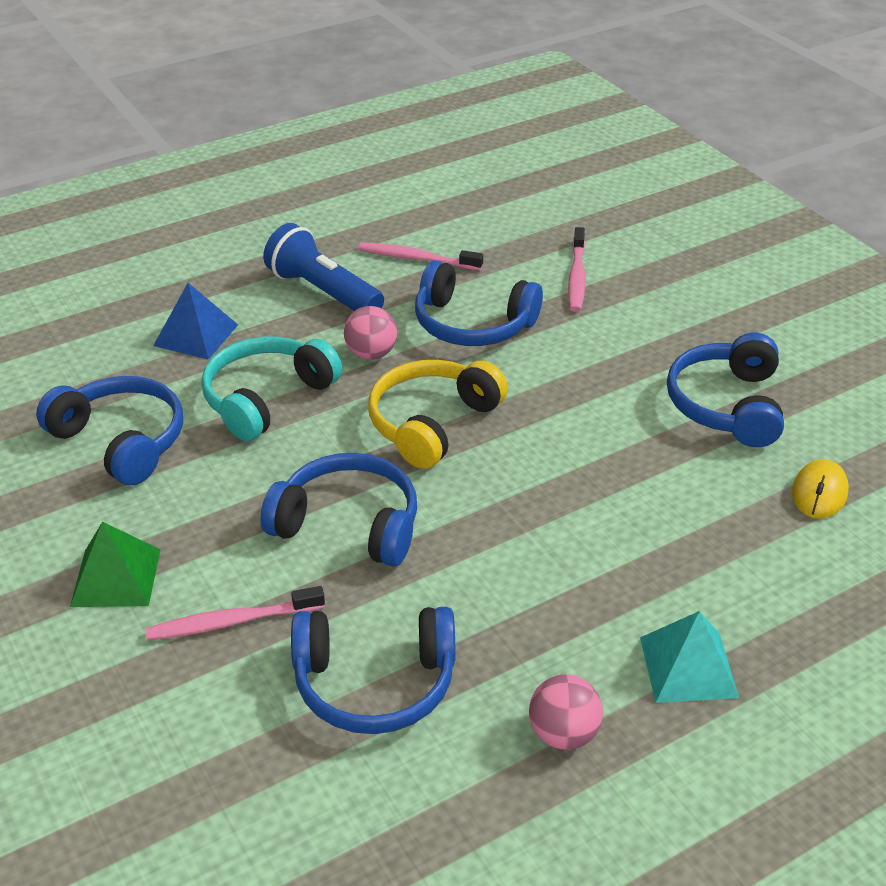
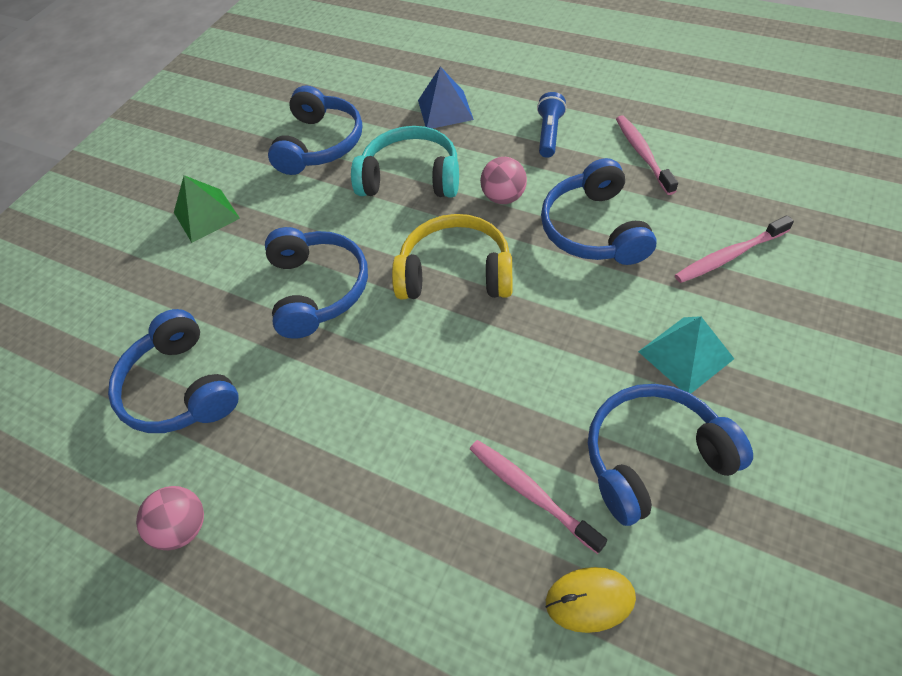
camera: 65 degrees right, 15 degrees up
(232, 622) = (198, 286): pink toothbrush -> pink toothbrush (531, 493)
(323, 292) = (549, 134): blue flashlight -> blue flashlight, size x0.61
(688, 667) = (293, 585): turquoise pyramid -> turquoise pyramid (685, 355)

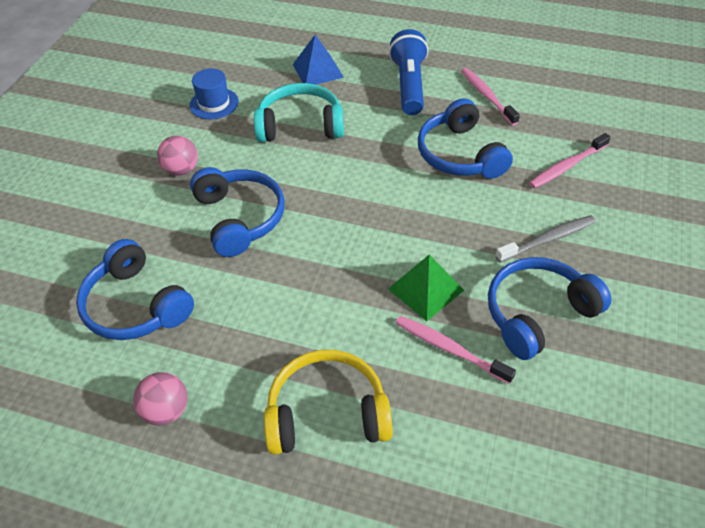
camera: 15 degrees left, 5 degrees down
(206, 215) = (123, 167): green pyramid -> green pyramid (425, 289)
(320, 144) = (214, 103): blue headphones -> blue hat
(455, 273) = (354, 196): yellow headphones -> yellow headphones (327, 413)
(504, 197) = (382, 135): pink ball -> pink ball (181, 170)
(549, 134) = (409, 85): blue flashlight -> blue flashlight, size x1.64
(590, 600) = (509, 416): yellow mouse -> none
(685, 355) = (547, 239): turquoise pyramid -> grey toothbrush

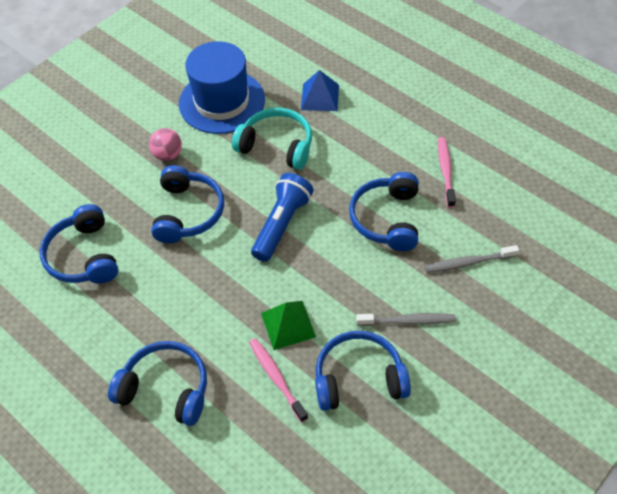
camera: 25 degrees right, 5 degrees up
(166, 410) = (66, 342): pink ball -> none
(214, 103) = (222, 101): blue hat -> blue hat, size x2.05
(327, 413) = (166, 389): yellow headphones -> blue headphones
(409, 85) = (386, 137): blue flashlight -> blue flashlight (282, 224)
(567, 166) = (468, 263): pink toothbrush -> grey toothbrush

